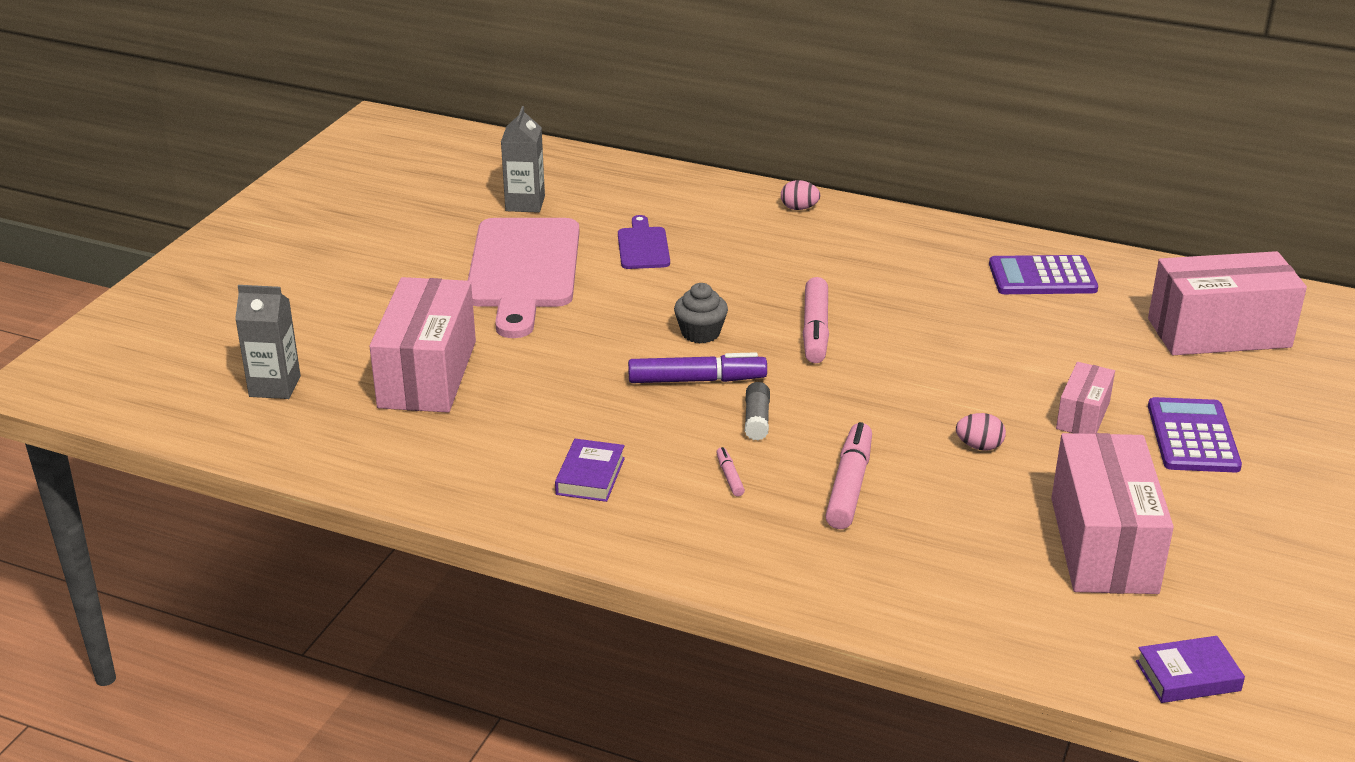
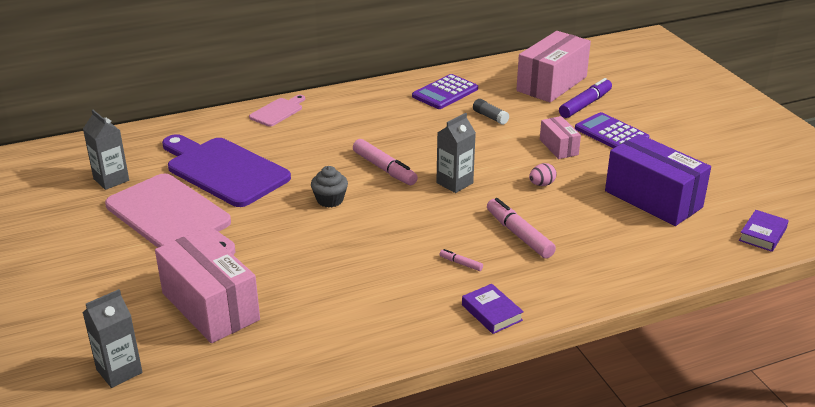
camera: 45 degrees left, 0 degrees up
(590, 476) = (394, 306): purple book -> purple book (491, 313)
(643, 246) = (224, 170): purple cutting board -> purple cutting board, size x2.11
(697, 380) = (367, 225): purple marker -> purple marker (585, 104)
(757, 420) = (428, 228): grey glue stick -> grey glue stick (490, 117)
(799, 208) = (278, 111): pink egg -> pink cutting board
(871, 388) = (454, 183): none -> grey carton
(1103, 545) = (653, 199): pink box -> purple box

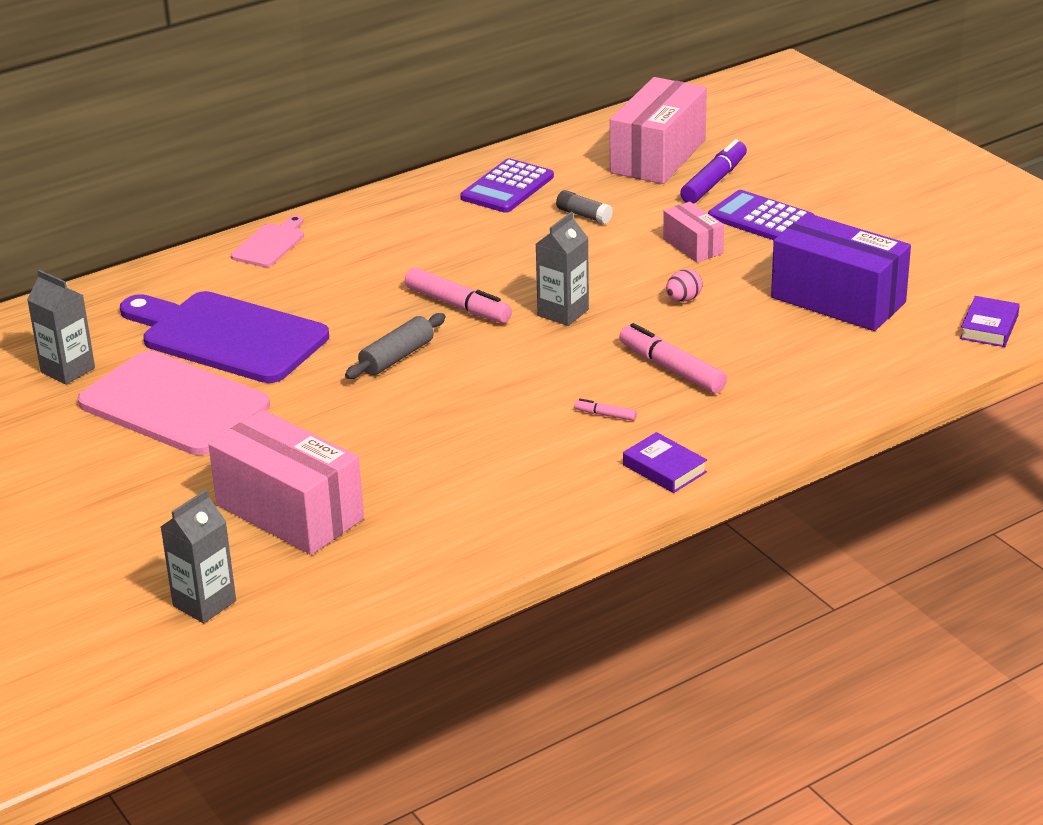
camera: 10 degrees left, 0 degrees up
(330, 200) = (397, 357): grey cupcake -> grey rolling pin

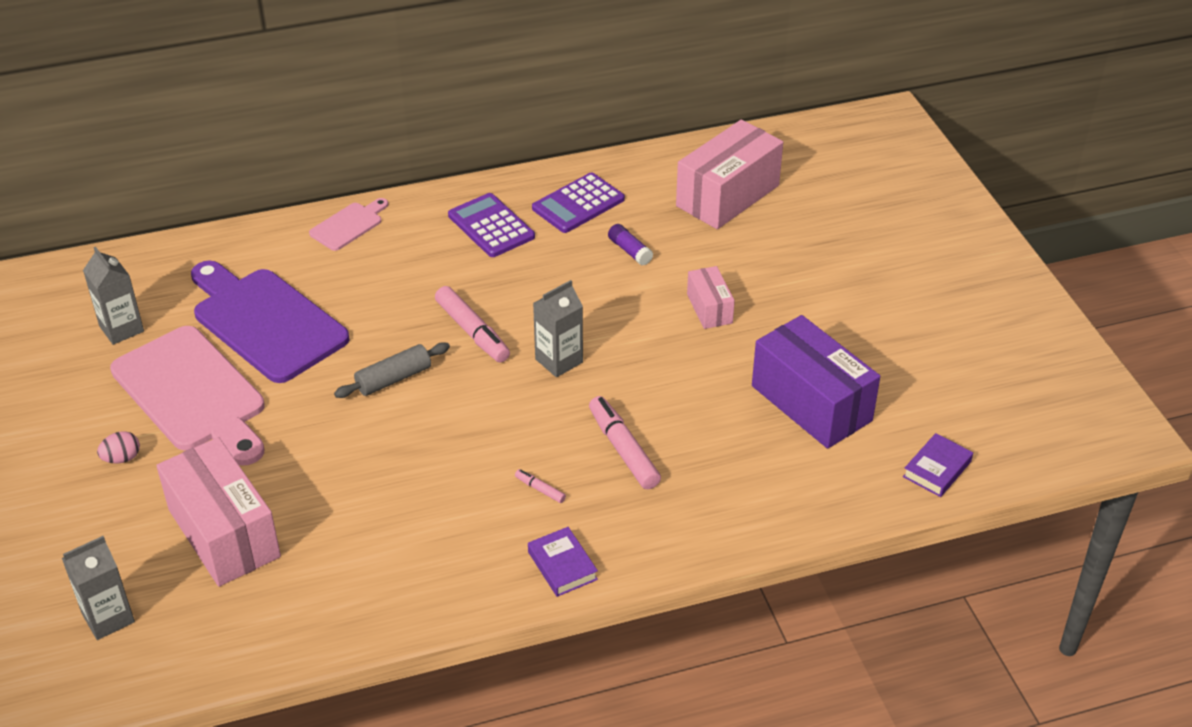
camera: 15 degrees right, 10 degrees up
(584, 215) = (630, 251): grey glue stick -> purple glue stick
(683, 299) = (671, 370): pink egg -> pink egg (122, 458)
(714, 181) = (764, 236): purple marker -> none
(761, 218) = (786, 289): purple calculator -> purple calculator (491, 226)

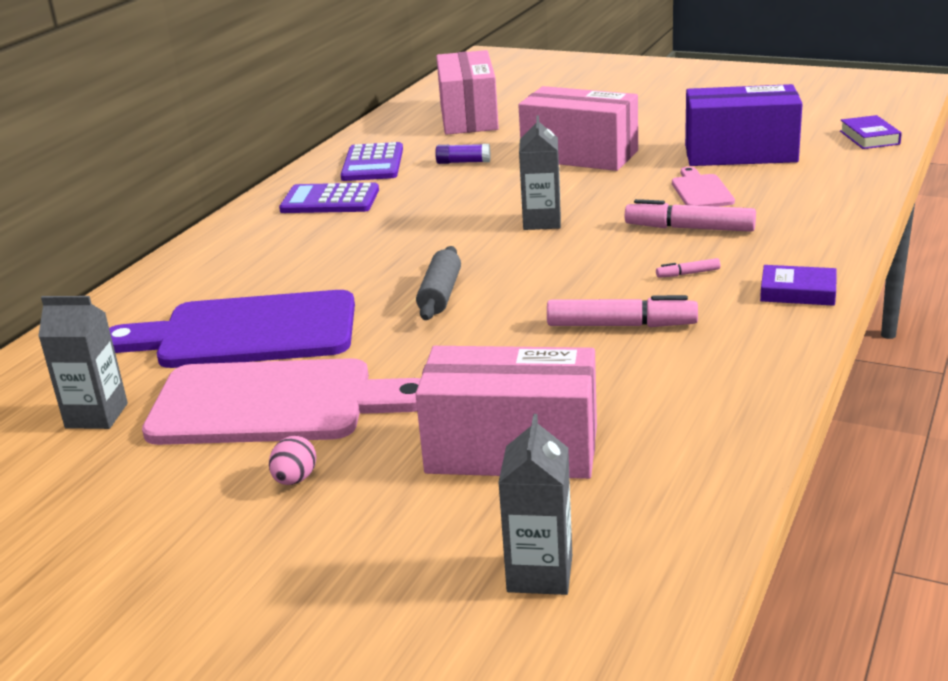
camera: 45 degrees left, 15 degrees down
(348, 225) = (201, 255): pink cutting board -> pink cutting board (701, 191)
(472, 332) = (443, 244): pink marker -> pink marker (621, 325)
(709, 308) = (579, 155): pink box -> pink box, size x1.93

